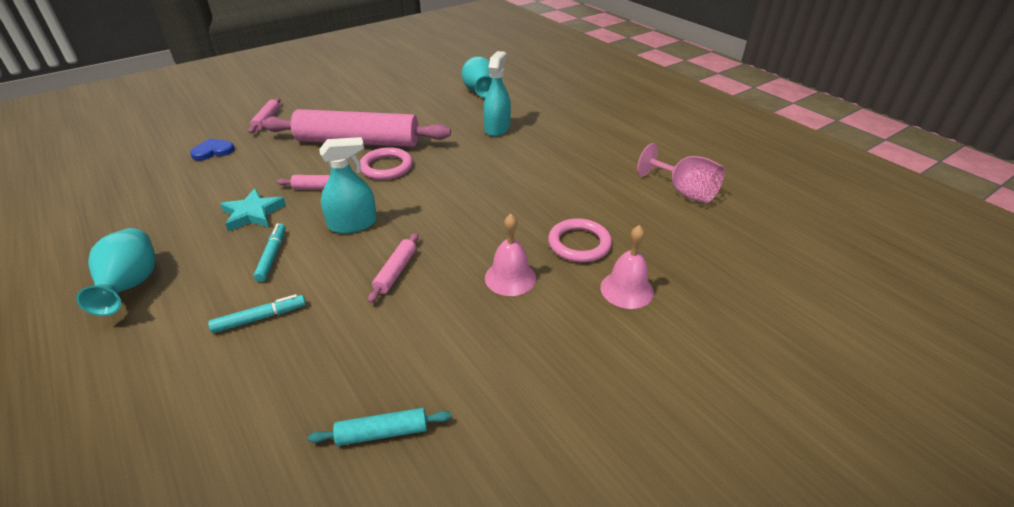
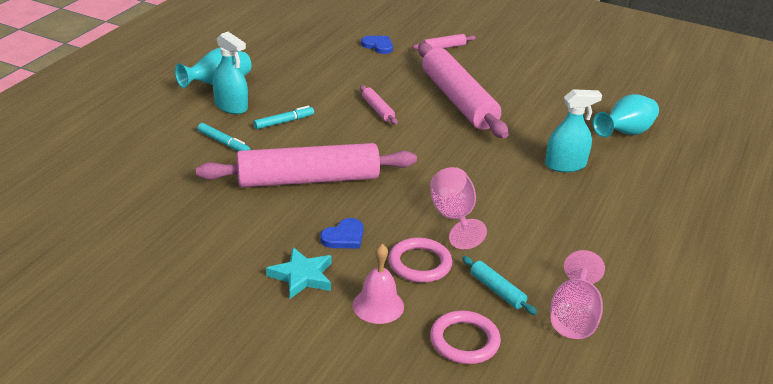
camera: 60 degrees right, 5 degrees down
(253, 213) = (321, 95): turquoise star -> turquoise star (302, 276)
(353, 224) = (346, 140): turquoise spray bottle -> turquoise spray bottle (231, 106)
(382, 433) = (161, 226): turquoise rolling pin -> turquoise rolling pin (497, 290)
(386, 167) = (435, 128): pink ring -> pink ring (464, 341)
(396, 272) = (308, 180): pink rolling pin -> pink rolling pin, size x2.45
(510, 277) = (344, 237): pink bell -> blue heart
(526, 203) = (453, 218): none -> pink goblet

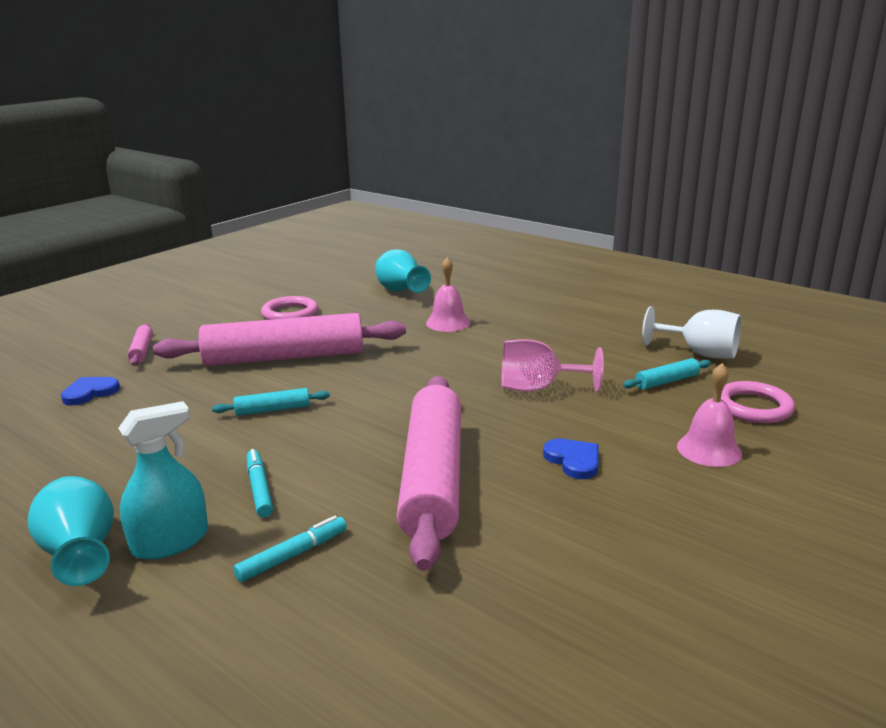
camera: 75 degrees left, 10 degrees down
(302, 276) = (662, 498): turquoise star -> none
(377, 110) = (273, 410): pink rolling pin -> turquoise rolling pin
(420, 264) = (625, 417): pink ring -> pink ring (290, 313)
(565, 165) = (448, 323): turquoise spray bottle -> pink bell
(573, 317) = (700, 353): pink goblet -> white goblet

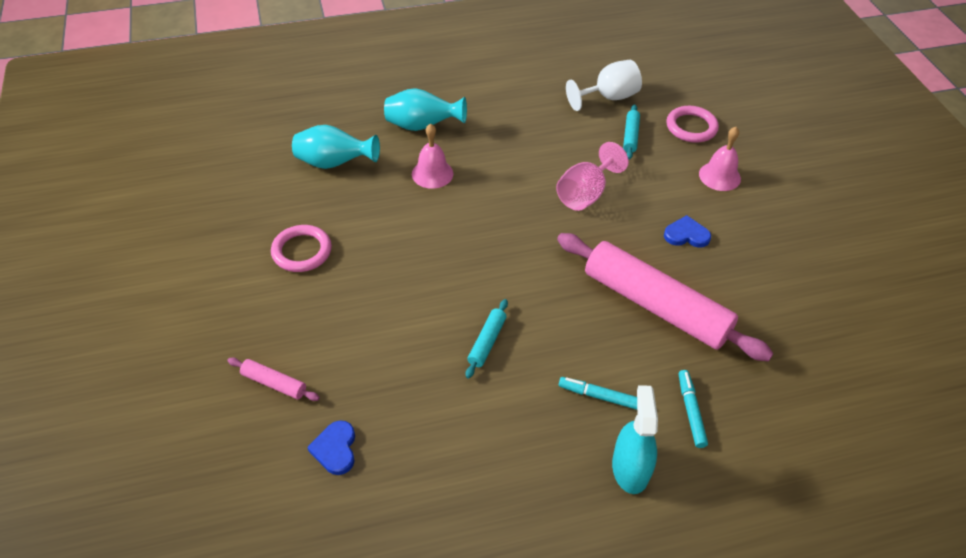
camera: 55 degrees left, 25 degrees up
(81, 554) = (610, 523): turquoise vase -> turquoise vase (422, 126)
(284, 357) = (395, 295): pink rolling pin -> none

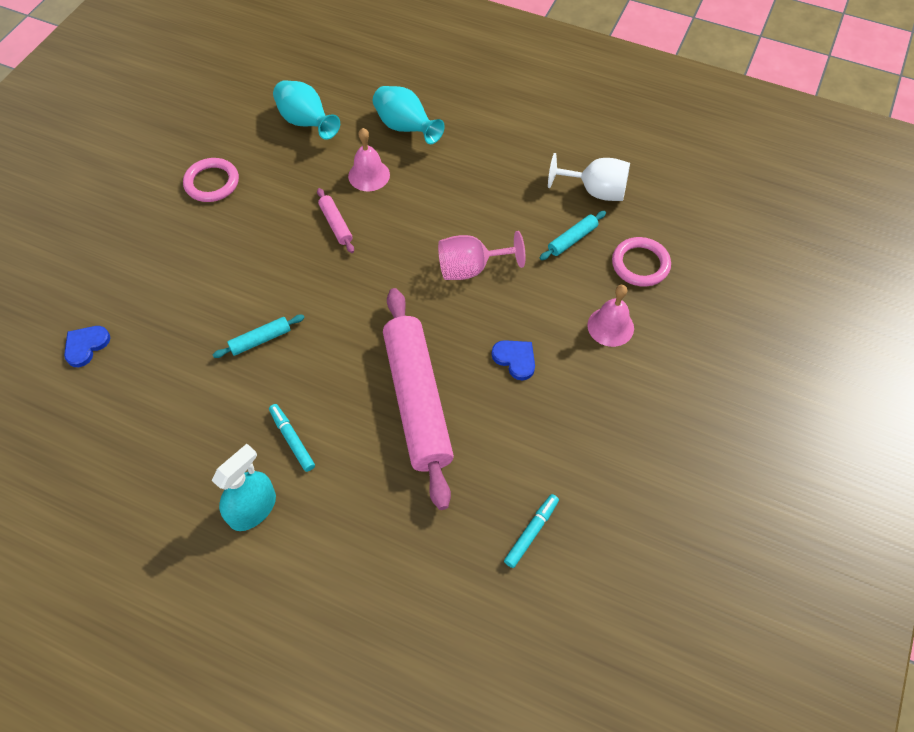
camera: 40 degrees right, 10 degrees up
(274, 383) = (97, 272): pink rolling pin -> pink rolling pin (336, 224)
(690, 411) = (345, 502): turquoise marker -> turquoise marker (531, 532)

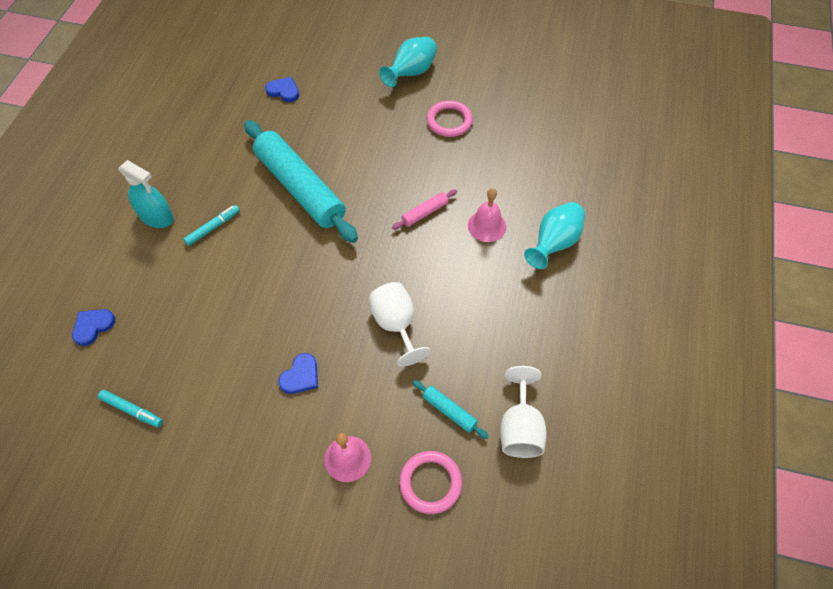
camera: 80 degrees right, 0 degrees up
(260, 340) = (300, 188): turquoise rolling pin -> turquoise rolling pin, size x2.45
(306, 123) = (535, 167): turquoise vase -> turquoise vase (411, 73)
(408, 584) = (93, 326): none -> blue heart
(417, 400) = (252, 305): pink rolling pin -> none
(471, 268) = (396, 325): pink goblet -> white goblet

